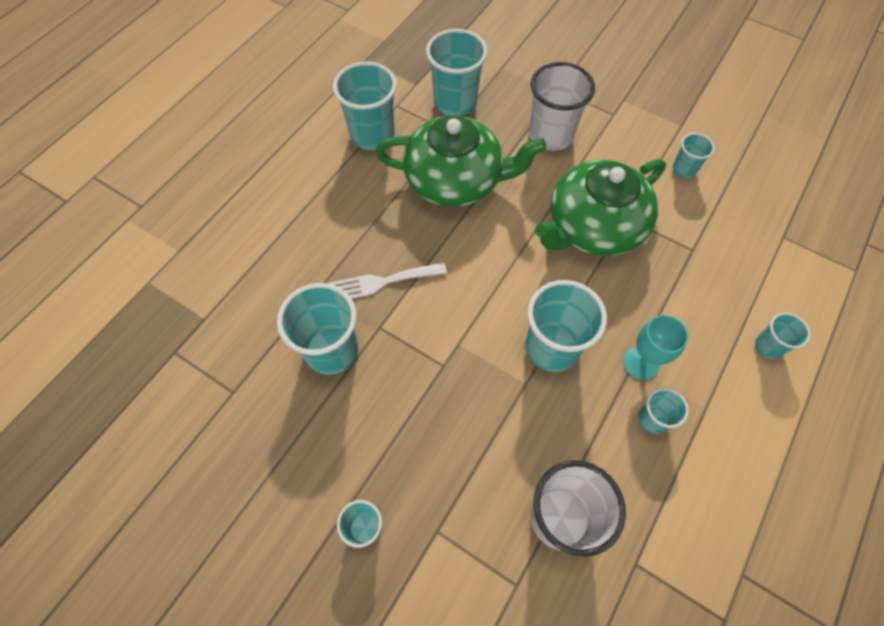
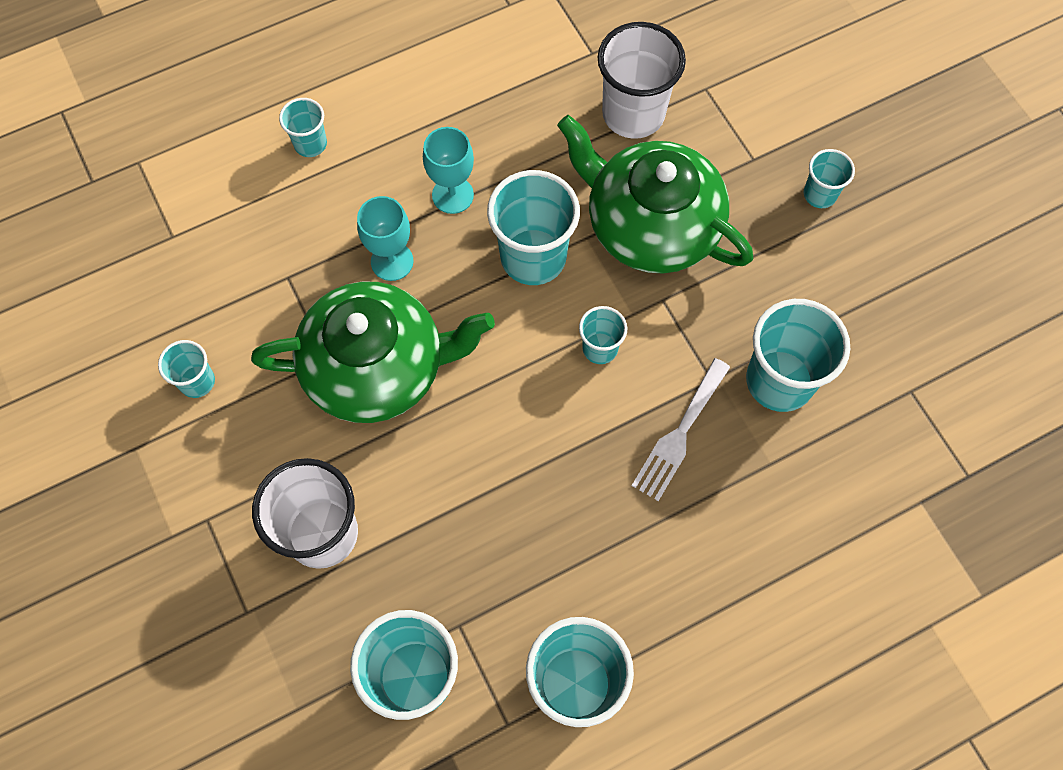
camera: 150 degrees left, 5 degrees up
(382, 282) = (679, 434): white fork -> white fork turned 105 degrees clockwise
(455, 180) = (503, 532): green teapot -> green teapot (651, 225)
(640, 294) = (392, 261): none -> turquoise goblet
(652, 419) = (485, 143): turquoise cup -> turquoise cup (600, 348)

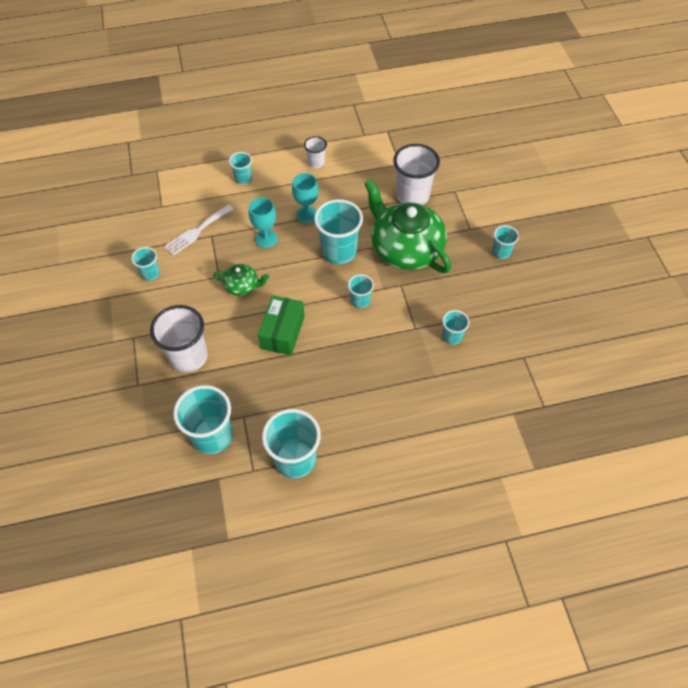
camera: 15 degrees right, 10 degrees down
(377, 367) = (242, 286): green teapot -> green teapot, size x0.46
(437, 82) = (316, 163): none -> white cup
(479, 443) = (283, 332): none -> green box
(679, 434) = (390, 351): white fork -> white fork (197, 231)
(779, 381) = (452, 336): turquoise cup -> turquoise cup, size x0.53

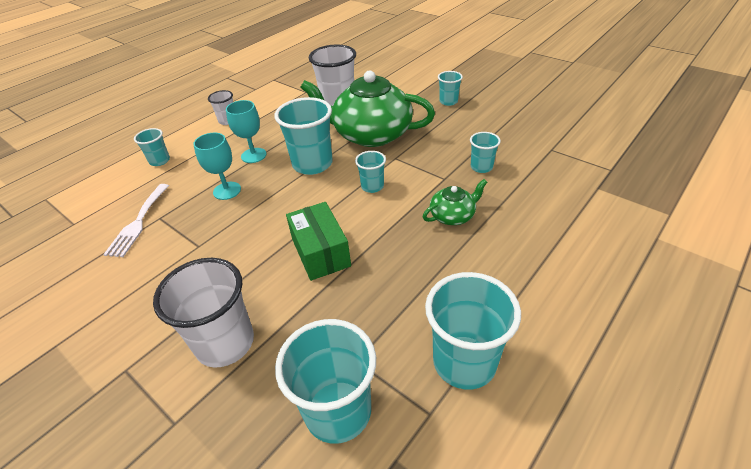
camera: 35 degrees left, 15 degrees down
(150, 273) = (103, 289): turquoise cup -> none
(242, 286) = (235, 239): green teapot -> green teapot (453, 216)

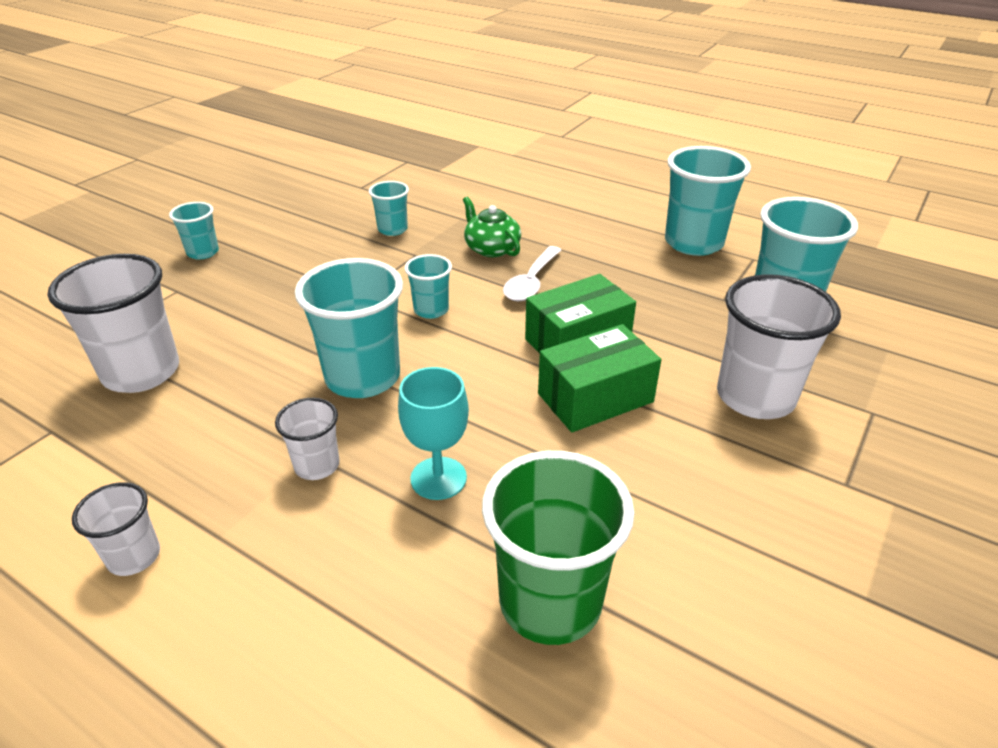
camera: 100 degrees left, 5 degrees down
(138, 222) = (550, 602): white fork -> green cup
(159, 161) = (303, 658): turquoise cup -> none
(253, 155) = (317, 465): turquoise goblet -> white cup
(260, 254) = (595, 398): none -> green box
(371, 134) = (281, 322): green teapot -> none
(400, 234) = (531, 282): none -> white spoon

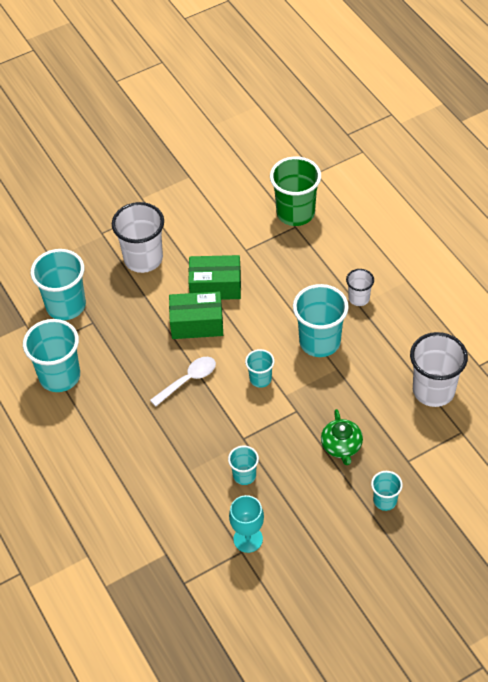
camera: 150 degrees left, 15 degrees up
(134, 556) = (441, 284): white cup -> none
(438, 478) = (310, 273): turquoise goblet -> turquoise goblet (248, 539)
(491, 248) = (190, 424): green teapot -> green teapot (341, 446)

